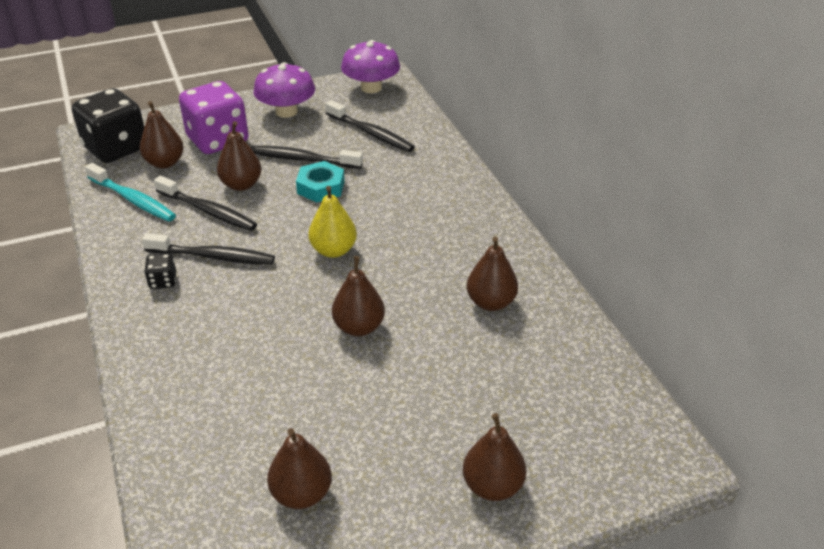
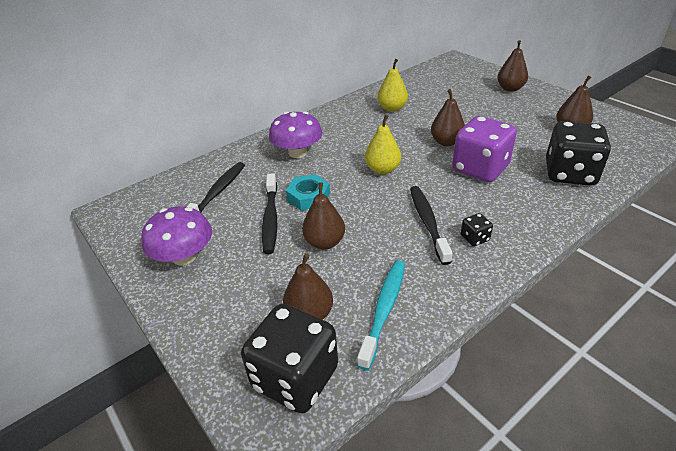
camera: 105 degrees left, 0 degrees up
(198, 421) = (569, 174): none -> black dice
(208, 211) = (373, 249): black toothbrush -> none
(218, 140) = (253, 288): purple dice -> purple dice (480, 169)
(371, 87) = (131, 213): purple mushroom -> purple mushroom (297, 152)
(490, 302) = (392, 108): brown pear -> yellow pear

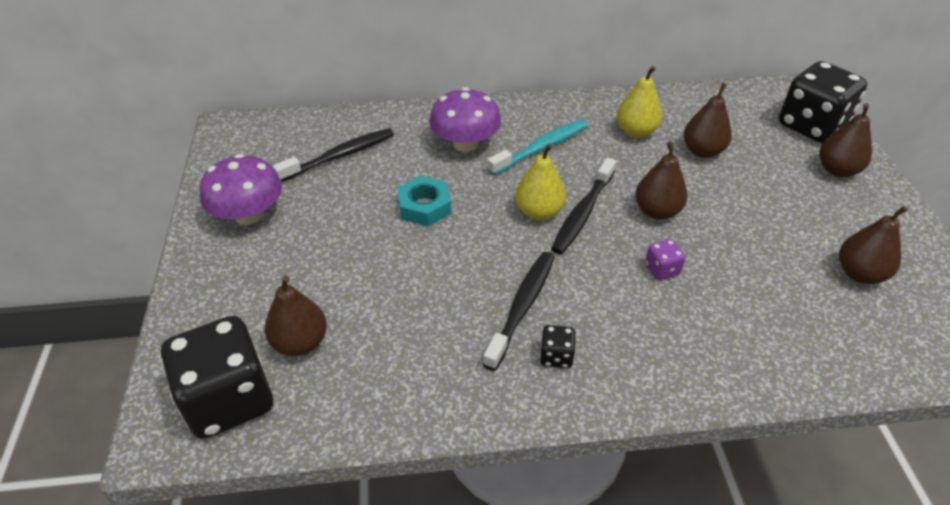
camera: 30 degrees right, 5 degrees up
(270, 218) = (363, 213): black toothbrush -> black toothbrush (582, 213)
(324, 242) = (389, 270): brown pear -> brown pear (702, 151)
(384, 310) = (373, 382): turquoise toothbrush -> turquoise toothbrush (541, 148)
(480, 169) = (661, 269): purple dice -> purple dice, size x0.42
(569, 174) = (780, 338): black dice -> black dice (811, 126)

